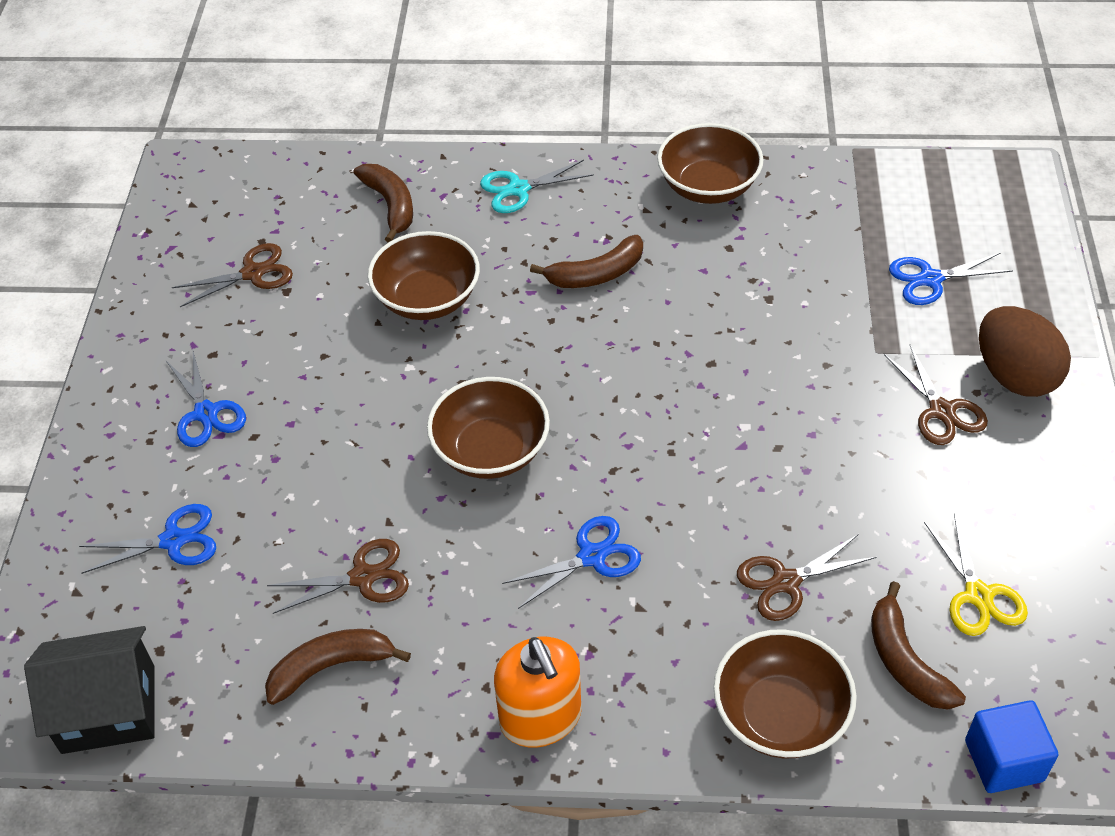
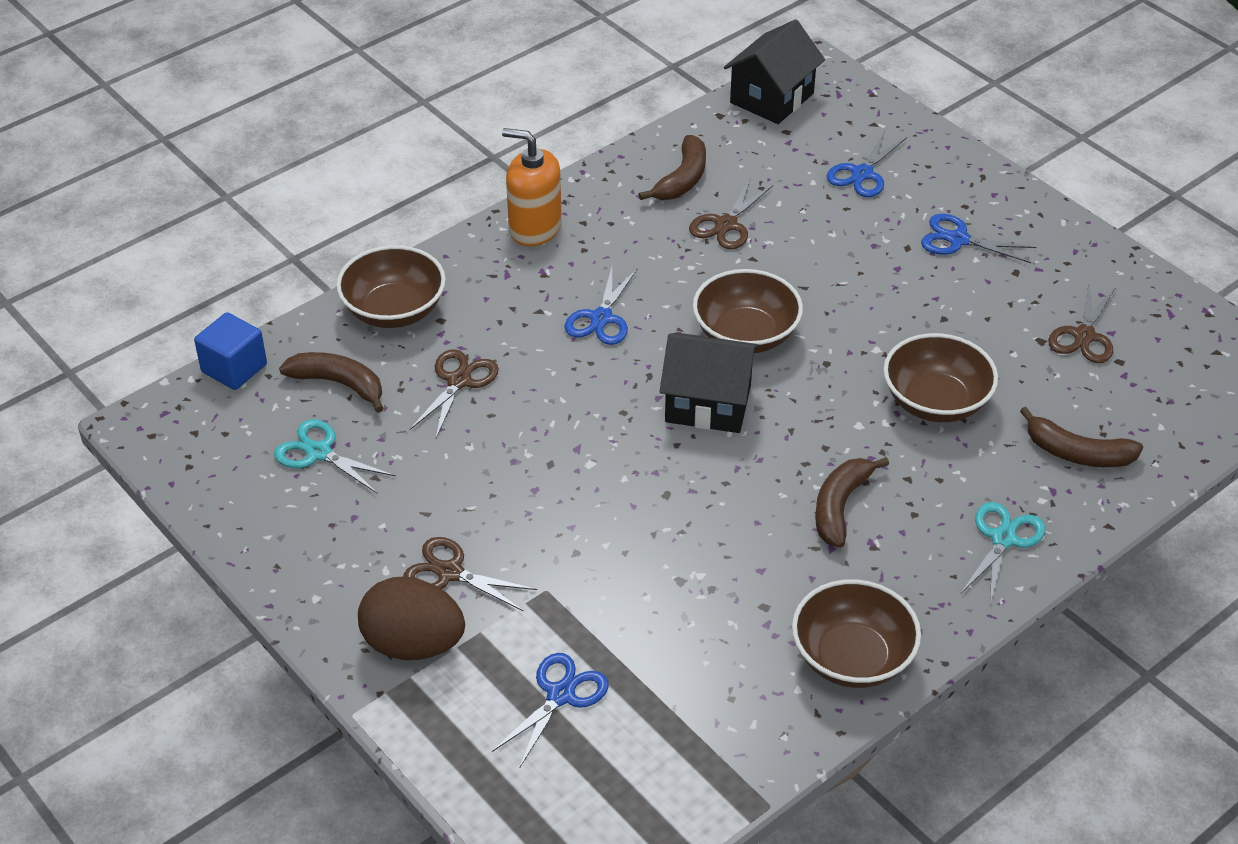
camera: 135 degrees right, 5 degrees down
(595, 412) = (708, 403): none -> black house
(978, 595) = (319, 453): yellow scissors -> turquoise scissors

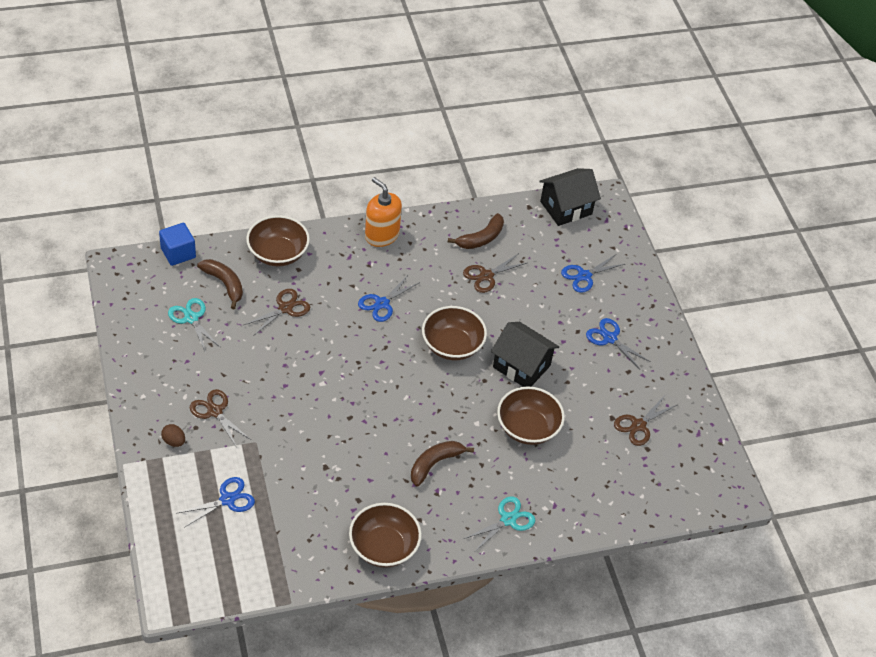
camera: 20 degrees right, 5 degrees up
(413, 644) = (174, 441): brown egg -> brown egg, size x0.46
(708, 403) = (405, 376): black house -> black house (521, 366)
(1077, 453) = (583, 490): brown banana -> none

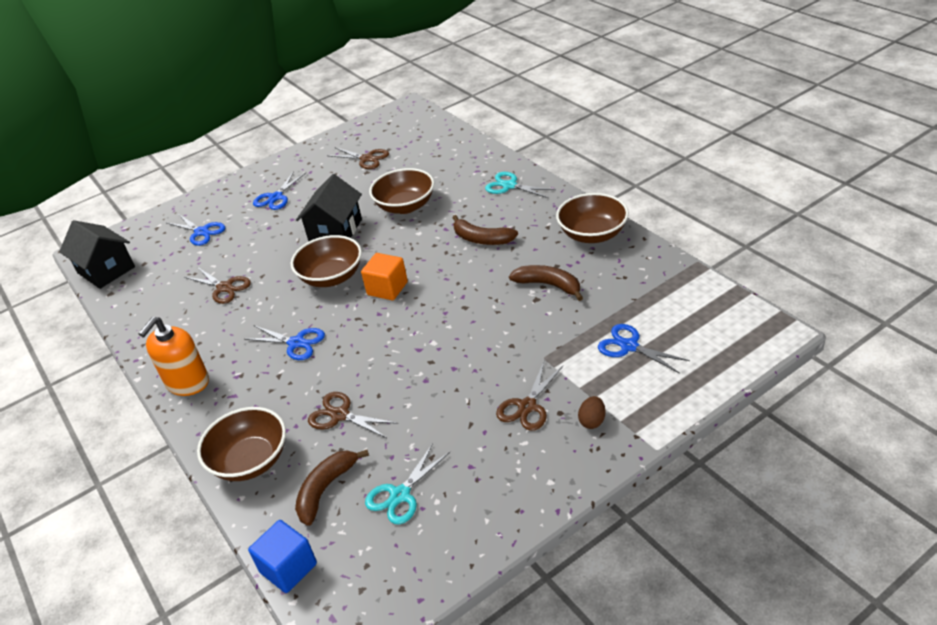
camera: 100 degrees left, 10 degrees down
(410, 376) = (387, 288): none -> orange cube
(481, 238) = (169, 309): brown banana -> brown banana (549, 285)

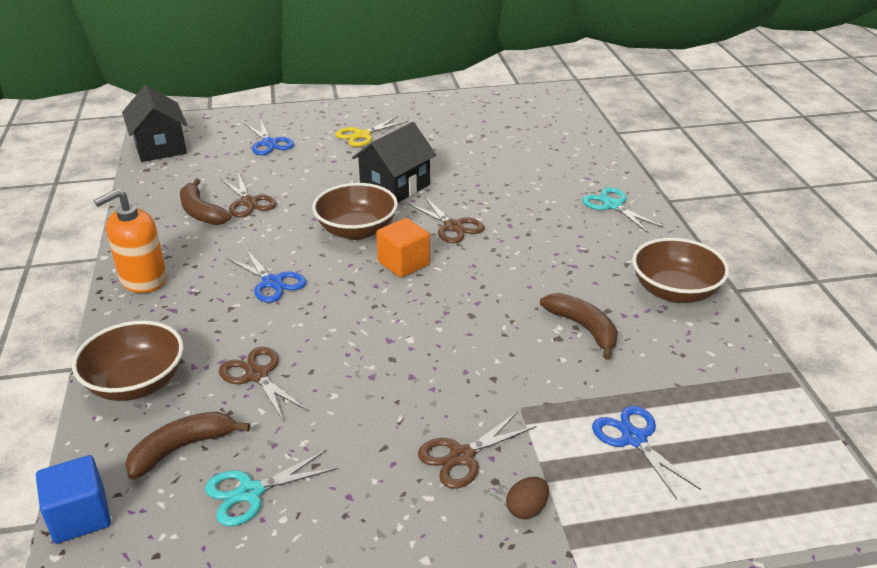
camera: 20 degrees right, 5 degrees down
(276, 197) = (362, 135): blue scissors -> yellow scissors
(366, 159) = (478, 128): brown scissors -> brown scissors (452, 226)
(405, 206) = (484, 187): brown bowl -> none
(481, 239) = (542, 250): brown banana -> brown banana (201, 212)

